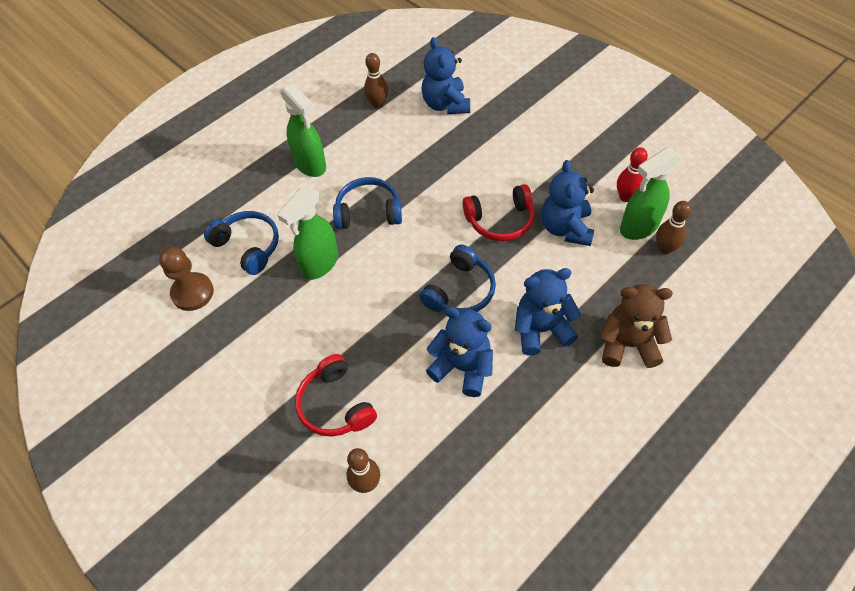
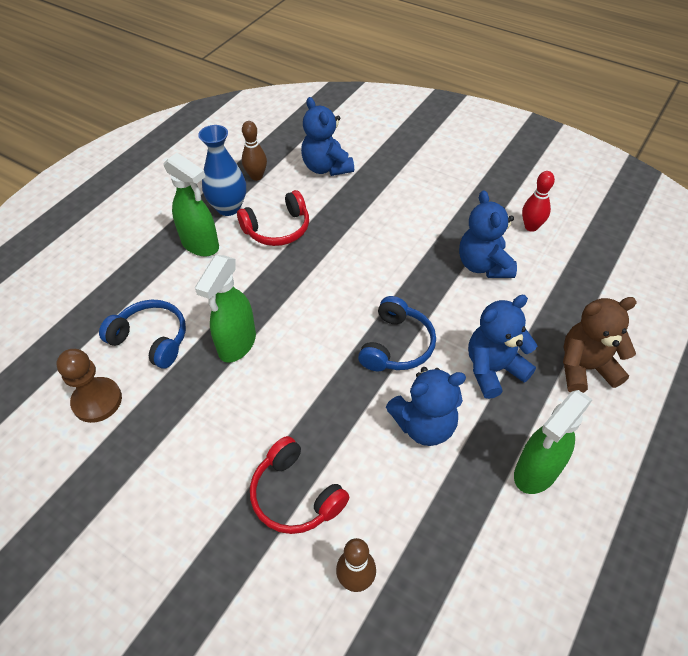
camera: 15 degrees left, 5 degrees down
(344, 132) = (228, 207): none -> blue vase
(368, 212) = (276, 282): blue headphones -> none
(462, 367) = (424, 425): blue teddy bear -> blue teddy bear turned 150 degrees clockwise
(500, 220) = (416, 268): red headphones -> red headphones (277, 229)
(638, 227) = (553, 253): green spray bottle -> green spray bottle (535, 472)
(665, 248) = (586, 269): brown bowling pin -> none

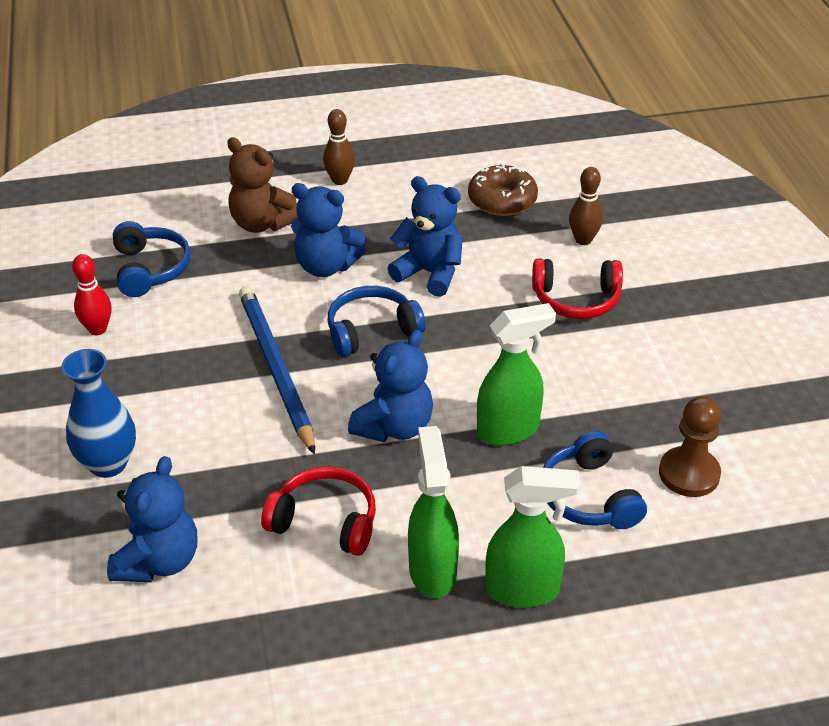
camera: 135 degrees left, 10 degrees down
(228, 207) = (343, 599): blue vase -> blue vase (108, 463)
(256, 176) = (253, 621): brown bowling pin -> brown bowling pin (340, 180)
(295, 495) = (576, 299): red headphones -> red headphones turned 90 degrees clockwise
(411, 278) = (276, 369): none -> blue pencil
(474, 568) = (502, 200): none -> brown donut
(483, 265) = (198, 332): blue teddy bear -> blue teddy bear (394, 427)
(535, 472) = (395, 207): green spray bottle -> green spray bottle (523, 590)
(577, 278) = (150, 269): none -> blue headphones

